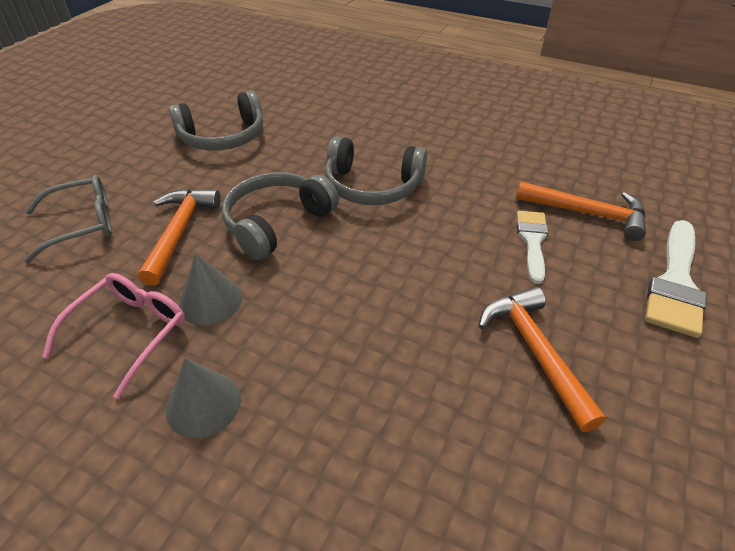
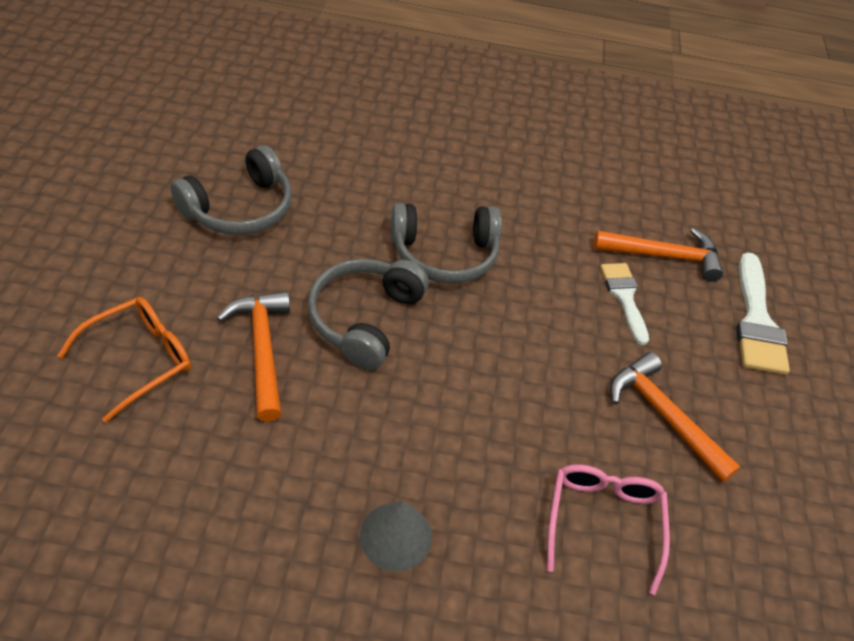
camera: 25 degrees left, 5 degrees up
(82, 224) = (139, 360): grey glasses -> orange glasses
(129, 332) = (278, 480): pink glasses -> pink glasses (603, 522)
(210, 301) = (343, 426): grey cone -> none

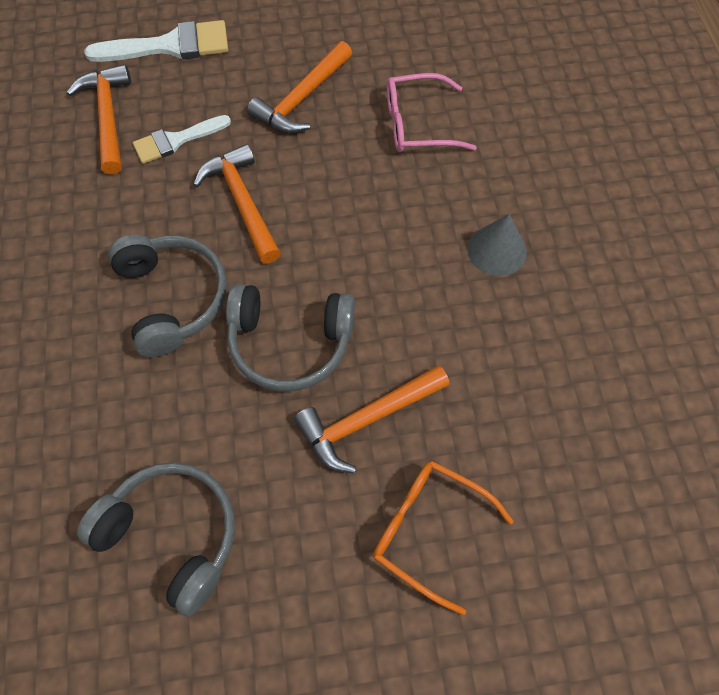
camera: 100 degrees left, 15 degrees up
(534, 327) = (242, 202): none -> orange hammer

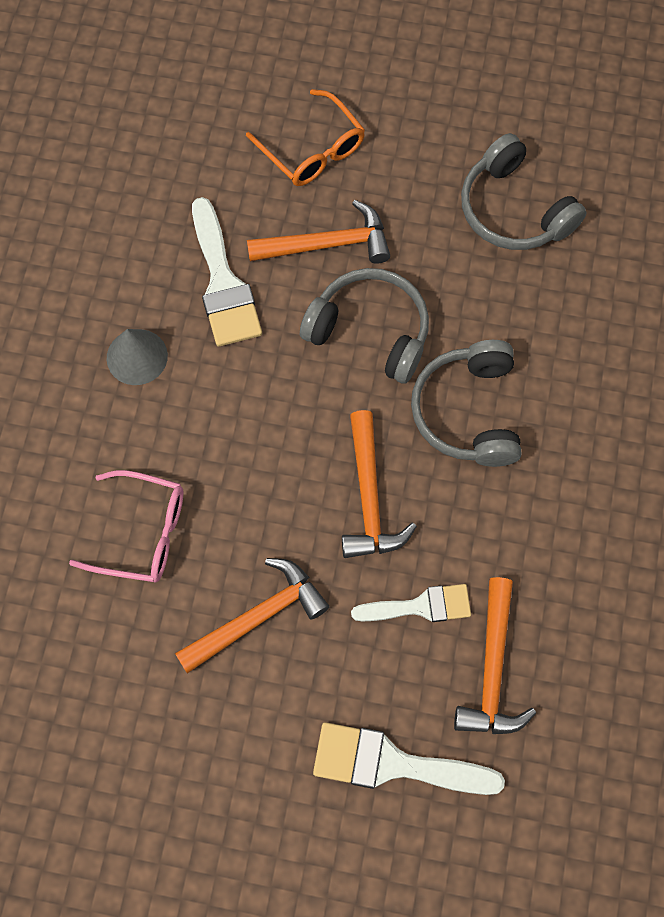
camera: 160 degrees left, 5 degrees up
(453, 343) = (223, 283): none -> white brush

